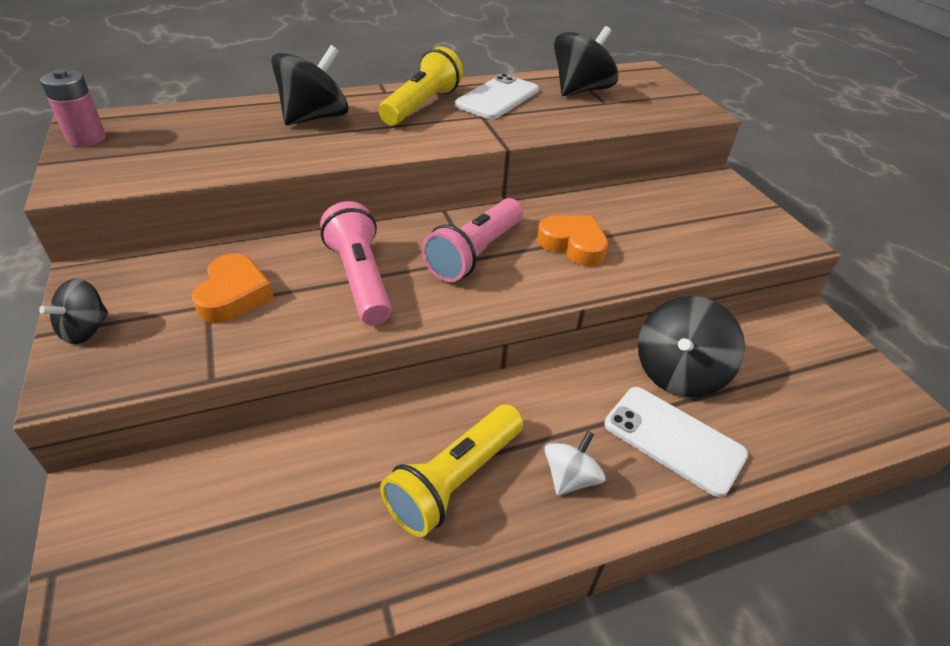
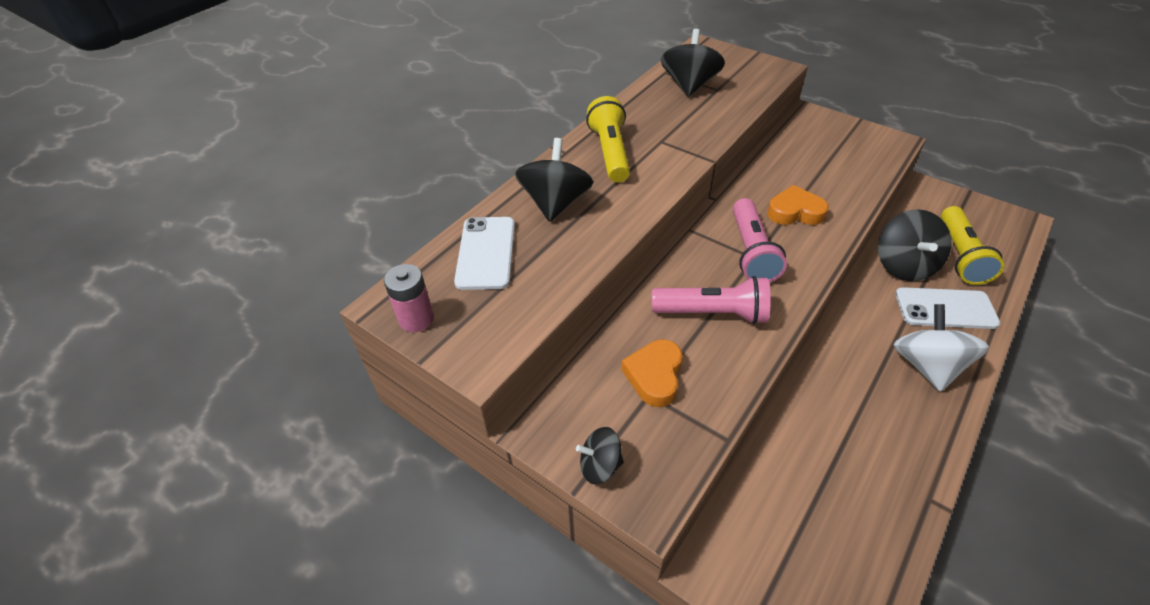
camera: 30 degrees left, 5 degrees up
(85, 329) = (600, 465): black spinning top -> black spinning top turned 90 degrees clockwise
(234, 295) = (654, 376): orange heart -> orange heart turned 135 degrees counterclockwise
(360, 279) = (712, 313): pink flashlight -> pink flashlight turned 150 degrees clockwise
(454, 480) = (878, 408): yellow flashlight -> yellow flashlight (960, 255)
(497, 98) = (648, 119): white phone -> white phone (486, 253)
(570, 477) = (926, 365): white spinning top -> white spinning top, size x1.75

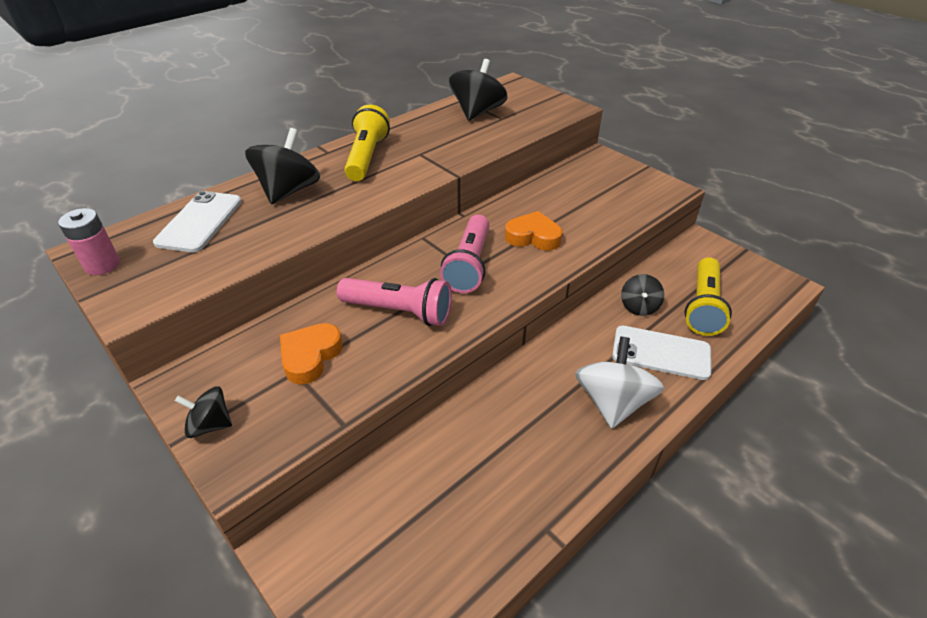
camera: 10 degrees right, 5 degrees down
(903, 265) = (639, 306): black spinning top -> black spinning top, size x0.57

